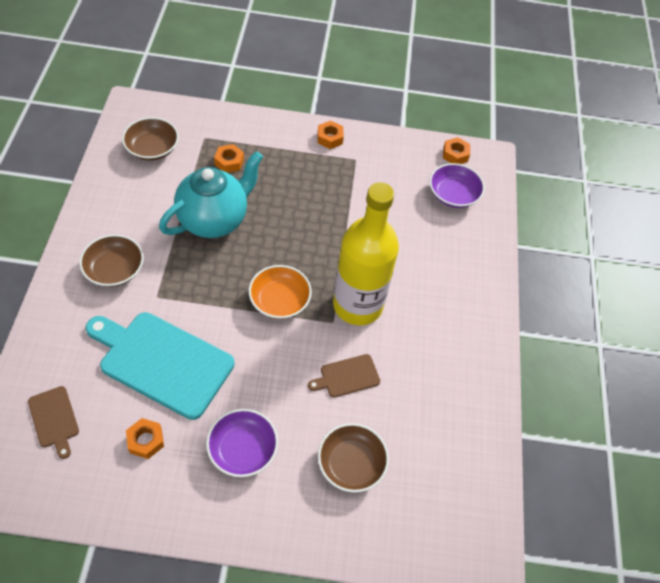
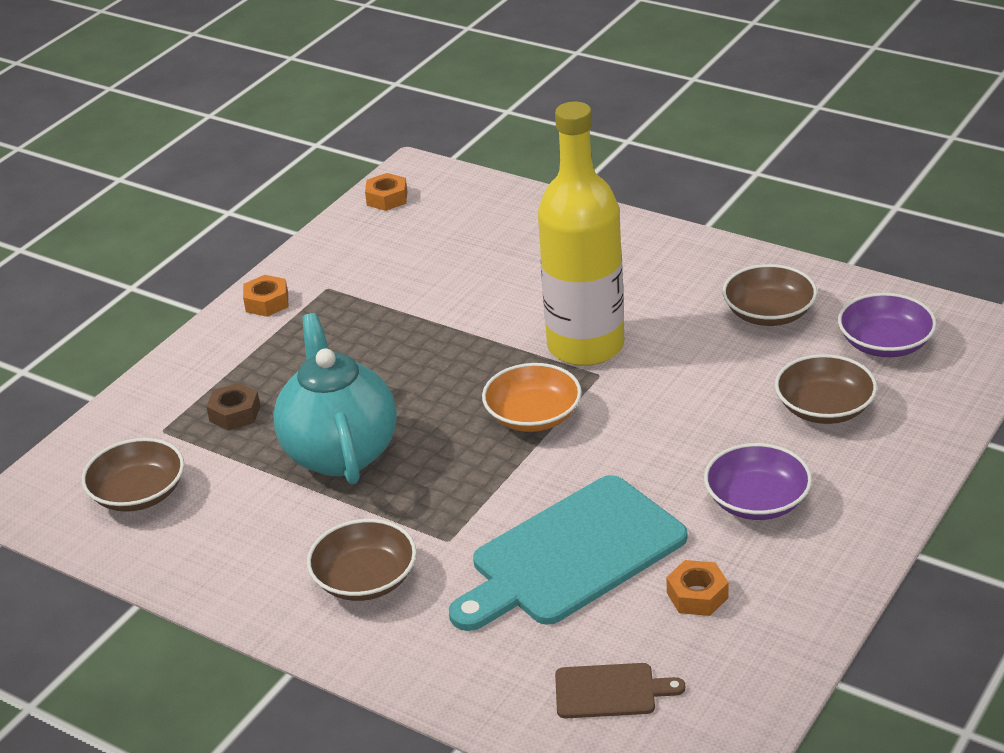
camera: 55 degrees left, 20 degrees down
(229, 162) = (235, 413): orange nut -> brown nut
(347, 376) = (693, 381): brown cutting board -> none
(439, 399) = (769, 313): none -> brown bowl
(453, 194) = (455, 218): purple bowl -> purple bowl (885, 343)

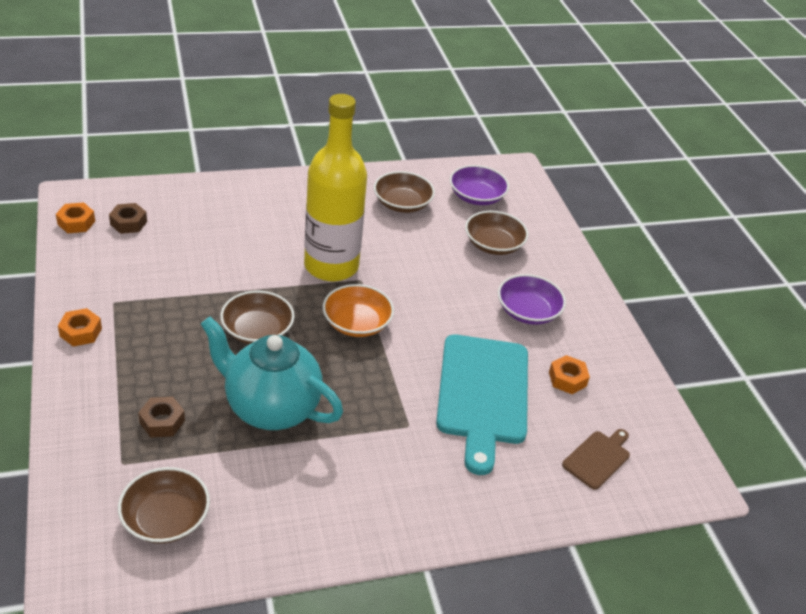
camera: 55 degrees left, 5 degrees up
(365, 579) = (394, 480): brown bowl -> brown bowl (257, 330)
(434, 217) = (128, 223): none -> brown nut

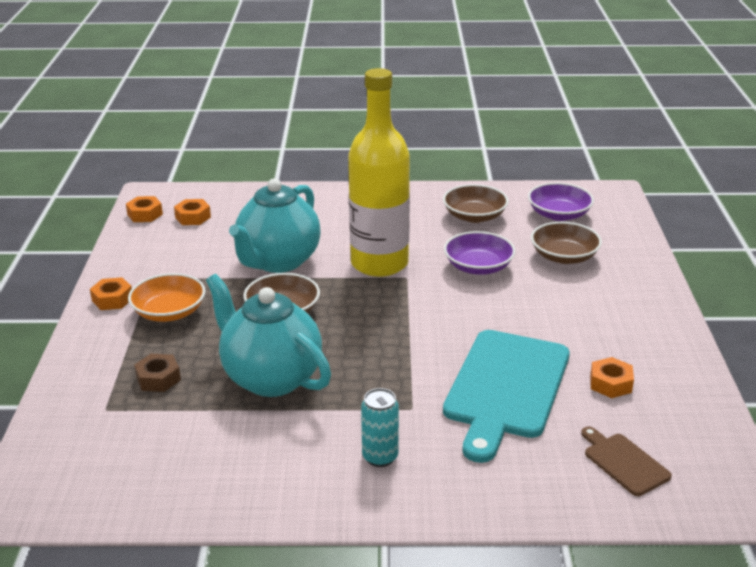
camera: 20 degrees right, 10 degrees down
(128, 223) = (193, 217): brown nut -> orange nut
(165, 518) = (128, 460): brown bowl -> none
(233, 271) = (278, 261): none -> turquoise teapot
(357, 323) = (388, 313): orange bowl -> orange bowl (169, 312)
(397, 481) = (380, 457): none -> turquoise can
(528, 311) = (584, 318): purple bowl -> purple bowl (478, 267)
(598, 458) = (624, 462): brown cutting board -> brown cutting board turned 90 degrees counterclockwise

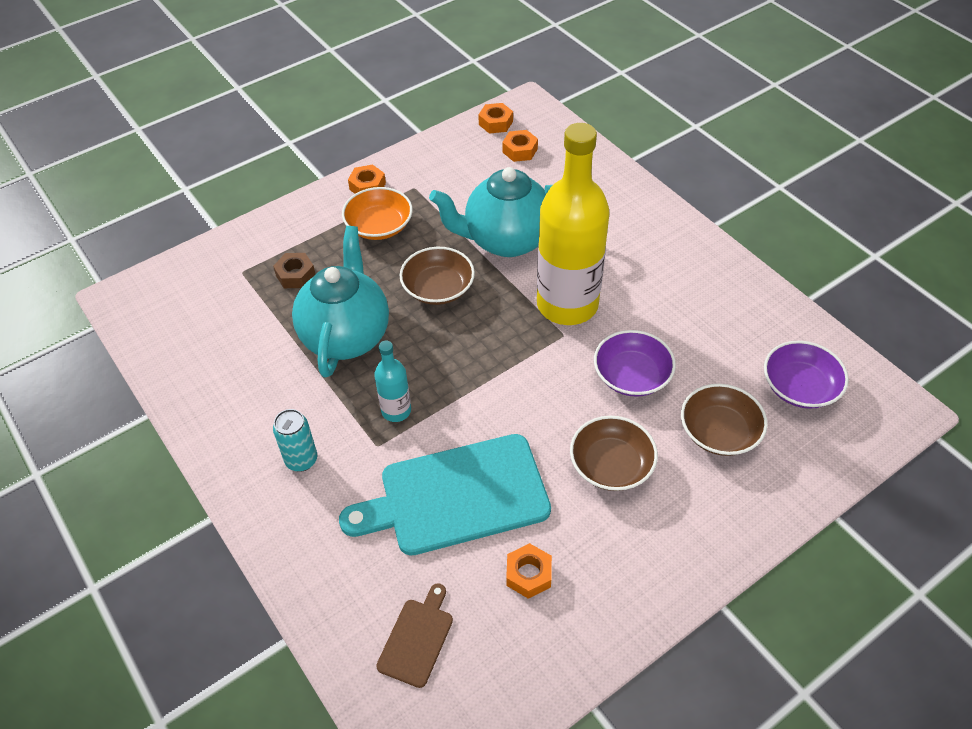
camera: 55 degrees right, 20 degrees up
(386, 384) = (396, 411): none -> turquoise bottle
(474, 216) = (721, 324): brown bowl -> brown bowl (611, 465)

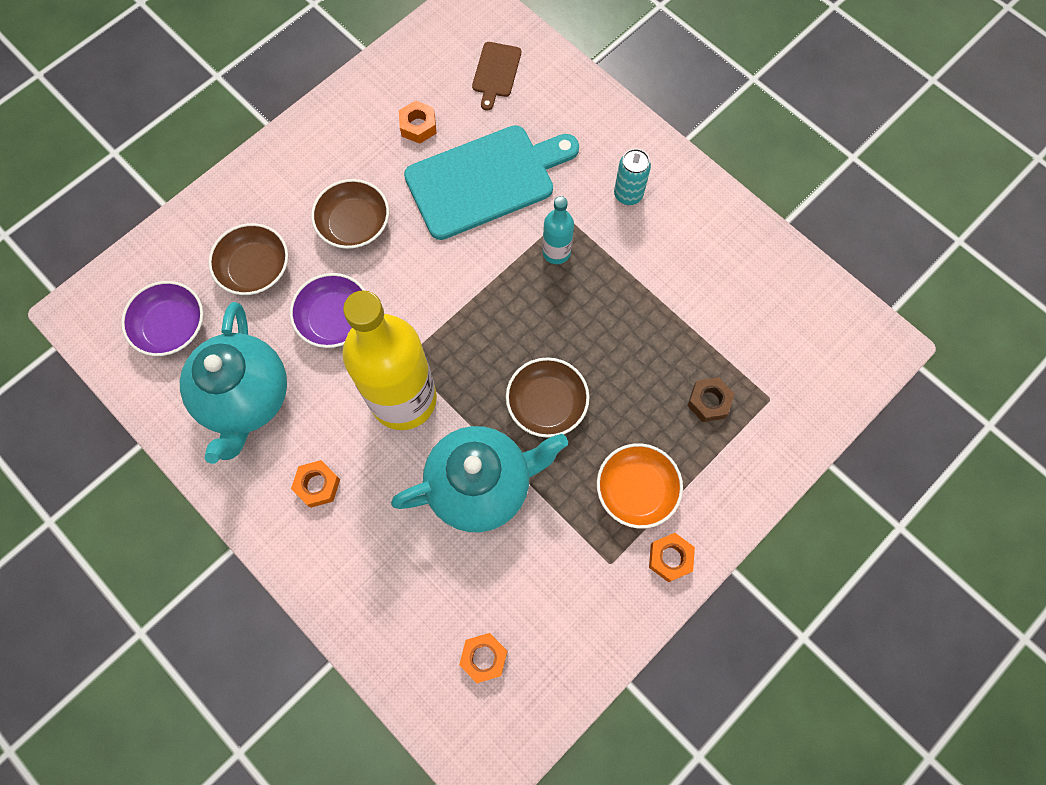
camera: 170 degrees right, 20 degrees up
(346, 336) = (628, 329): turquoise teapot -> turquoise teapot (246, 398)
(495, 123) = (525, 716): orange nut -> orange nut (317, 485)

